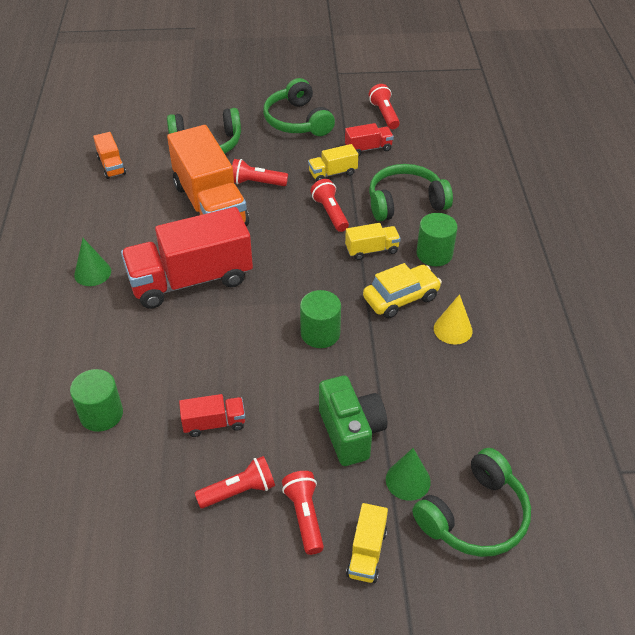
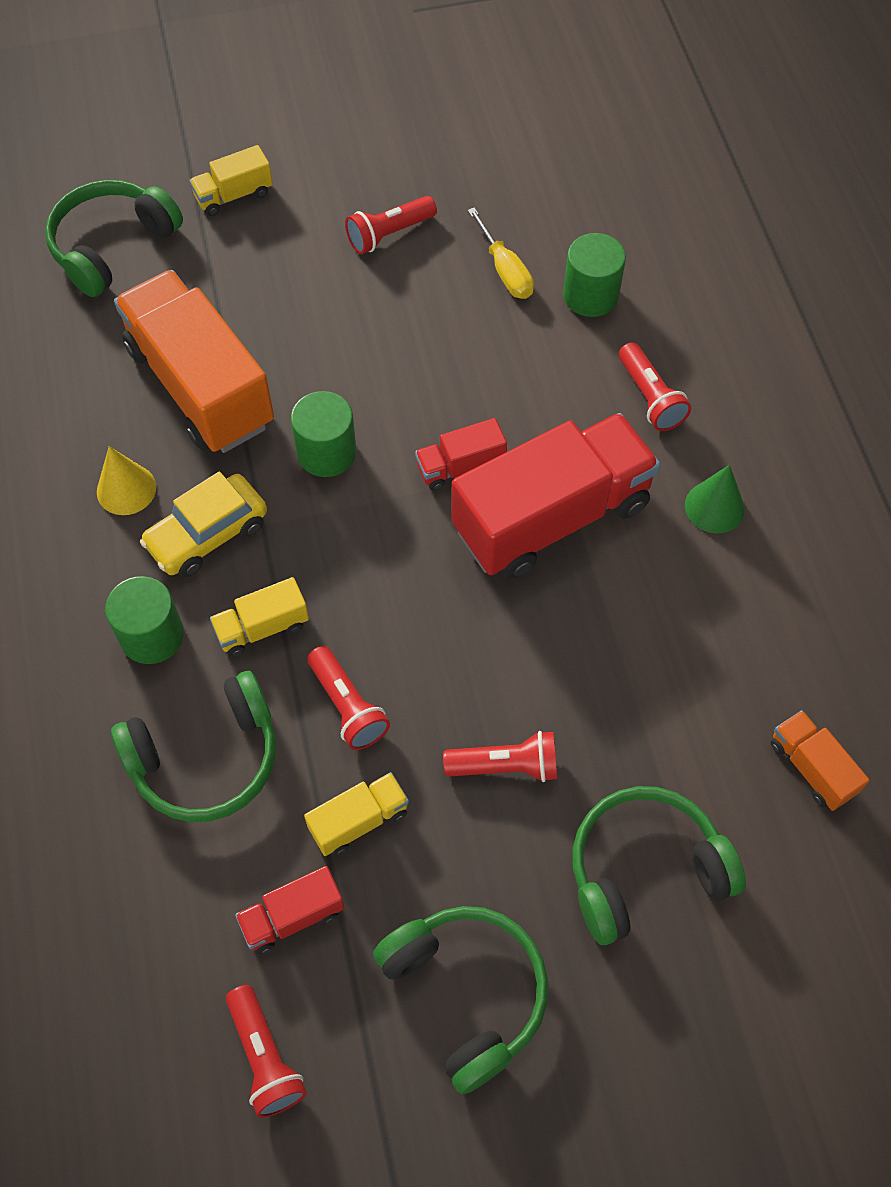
camera: 170 degrees right, 15 degrees up
(157, 444) = (505, 270): none -> yellow screwdriver
(210, 205) = (576, 690): orange truck -> orange truck (200, 386)
(214, 423) = (442, 304): red truck -> red truck (460, 467)
(304, 516) = (307, 219): red flashlight -> red flashlight (650, 397)
(351, 432) = (265, 318): green camera -> none
(367, 552) = (234, 195): yellow truck -> yellow truck turned 120 degrees counterclockwise
(408, 480) = (190, 272): green cone -> none

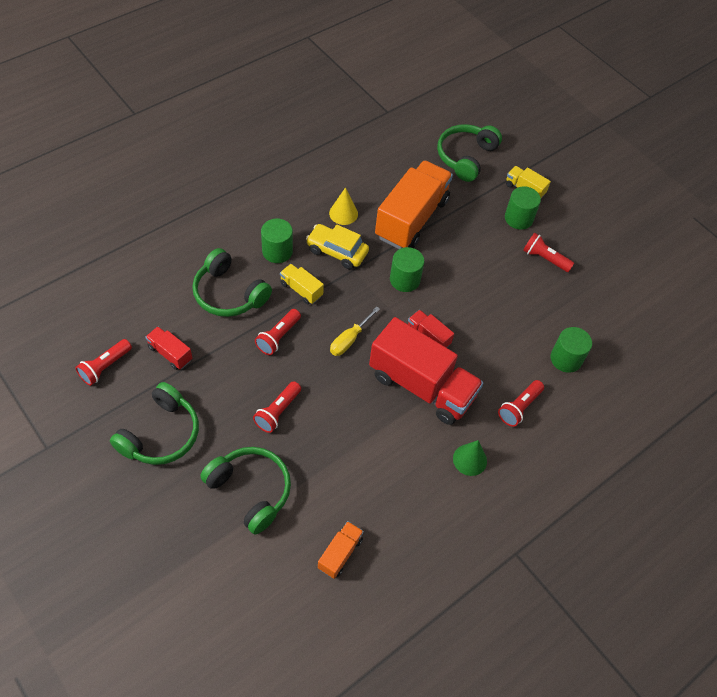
camera: 60 degrees right, 5 degrees down
(112, 246) = (466, 157): green headphones -> green headphones turned 75 degrees counterclockwise
(289, 231) = (518, 218): none -> green cylinder
(359, 821) = (225, 362): yellow truck -> none
(505, 270) = (556, 315): yellow screwdriver -> yellow screwdriver (349, 339)
(505, 766) = (278, 412): red flashlight -> red flashlight turned 60 degrees clockwise

